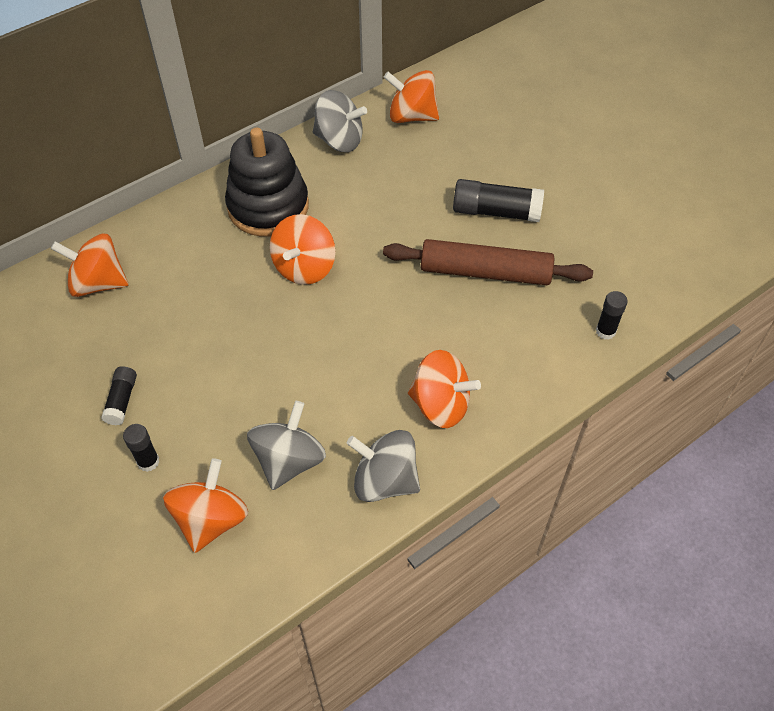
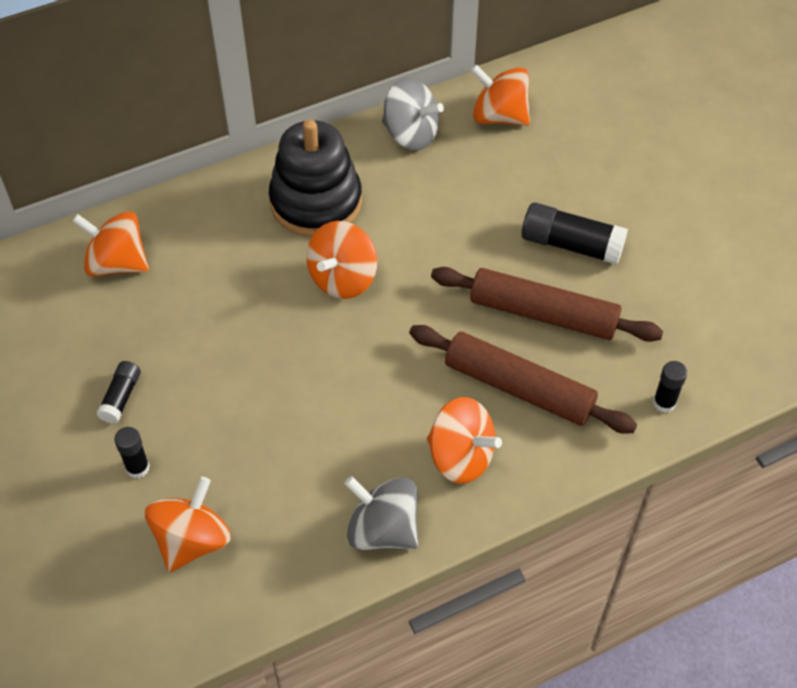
camera: 10 degrees right, 0 degrees up
(289, 461) = (285, 491): grey spinning top -> none
(478, 337) = (519, 387): none -> brown rolling pin

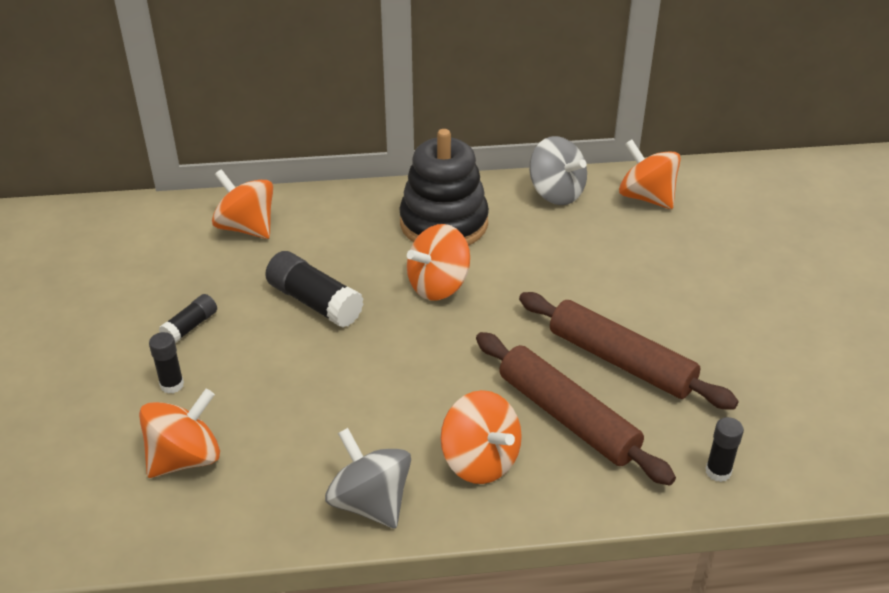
camera: 20 degrees right, 15 degrees down
(571, 245) = (674, 311): black glue stick -> black glue stick (314, 302)

